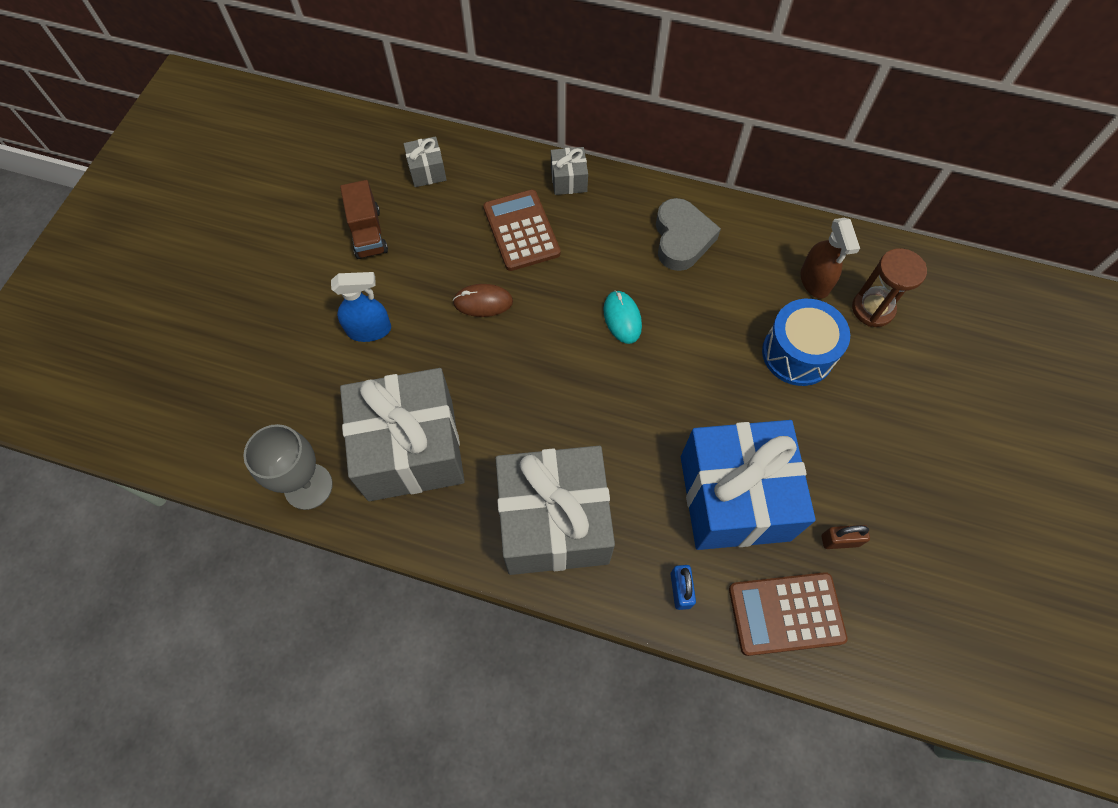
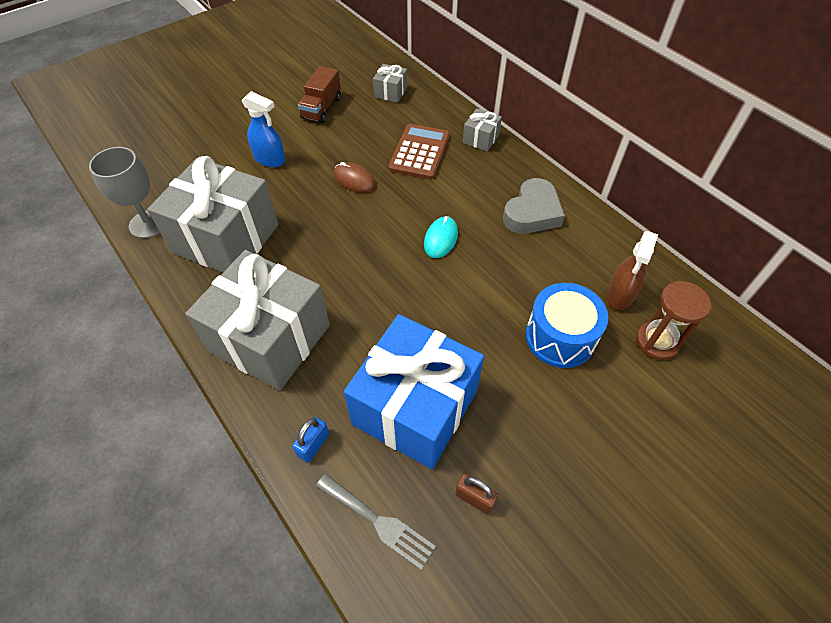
camera: 35 degrees right, 10 degrees down
(786, 613) = (378, 522): brown calculator -> grey fork

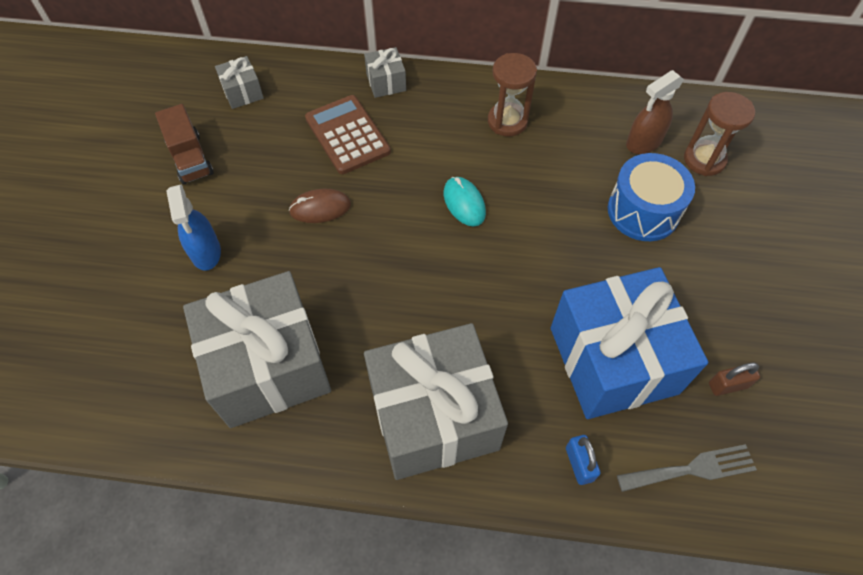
camera: 45 degrees left, 5 degrees up
(148, 224) = (161, 423): grey goblet -> none
(270, 159) = (205, 252): blue spray bottle -> blue spray bottle turned 90 degrees clockwise
(532, 212) = (507, 121): grey heart -> brown hourglass
(619, 295) = (643, 142): brown spray bottle -> brown spray bottle turned 75 degrees clockwise

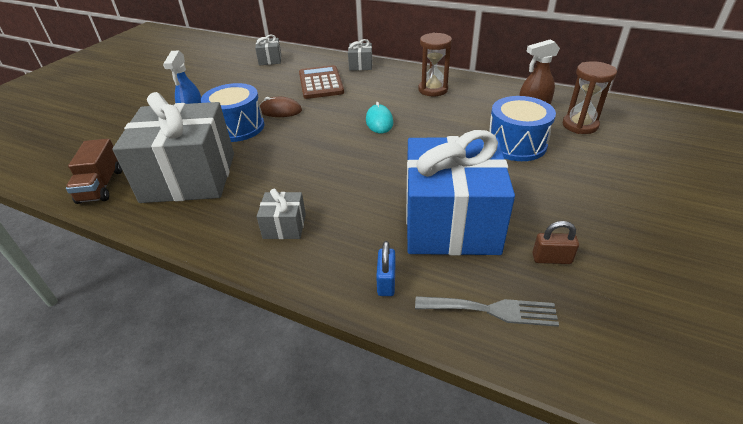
camera: 20 degrees right, 20 degrees down
(190, 158) = (218, 81): brown truck -> brown truck (101, 186)
(278, 255) = (237, 127): none -> blue drum
(433, 416) = (284, 226): grey gift -> grey gift, size x0.42

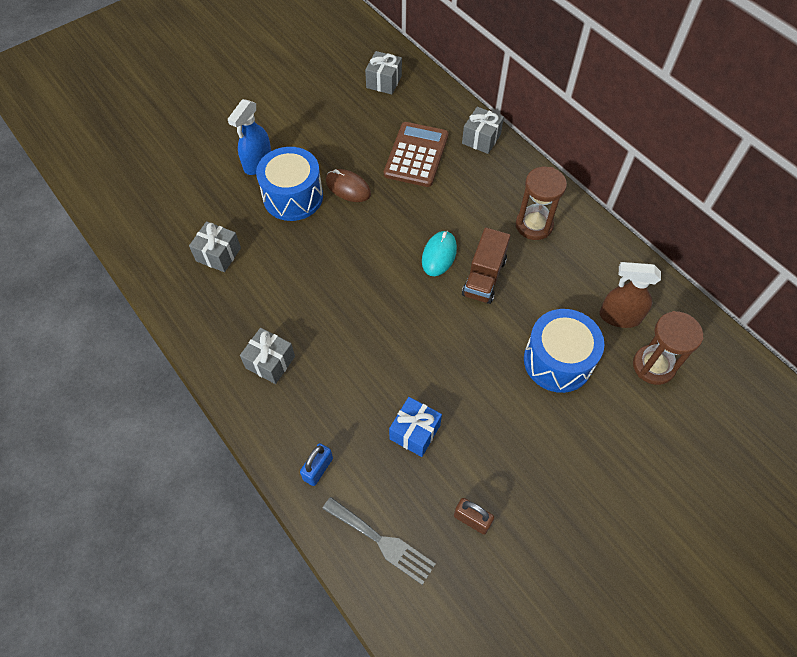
camera: 25 degrees right, 20 degrees up
(101, 186) = (141, 230): brown truck -> brown truck (484, 277)
(189, 177) = (218, 254): grey gift -> grey gift, size x0.42
(450, 222) = (415, 432): blue gift -> blue gift, size x0.42

